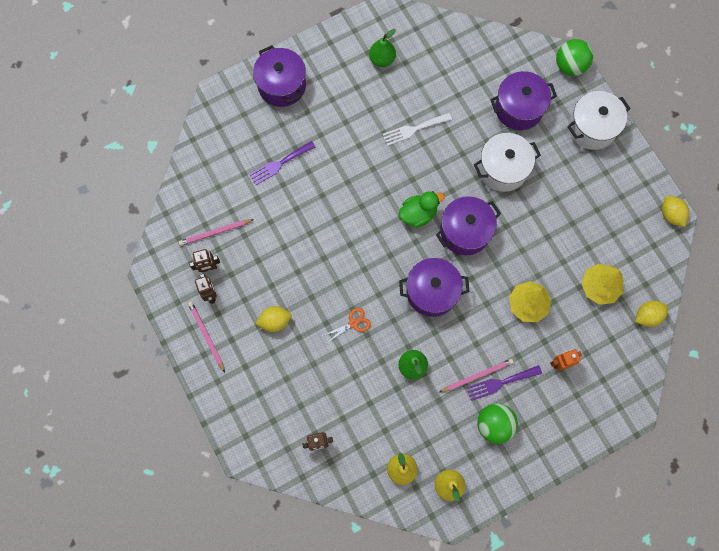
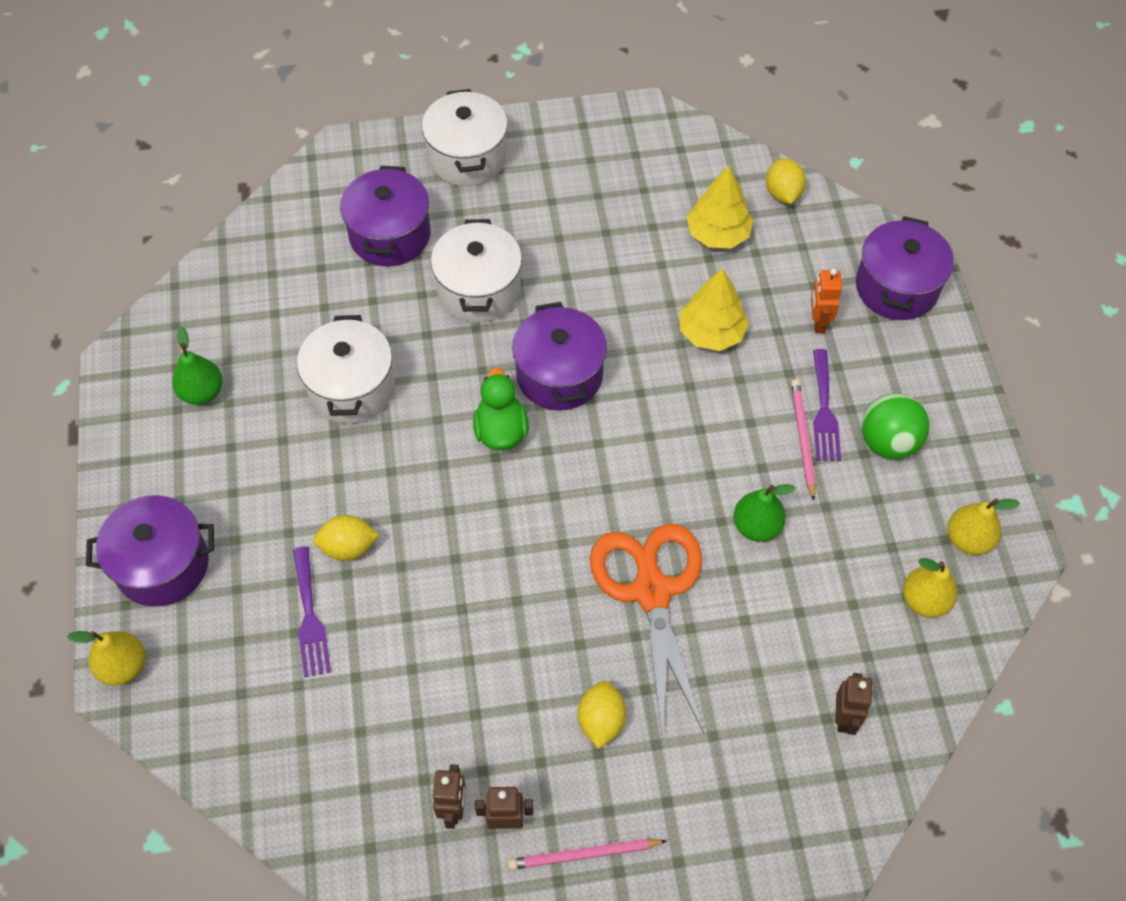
camera: 70 degrees left, 15 degrees down
(215, 233) = (390, 774): pink pencil -> none
(226, 93) = (123, 666): none -> yellow pear
(353, 323) = (652, 592): orange scissors -> orange scissors, size x2.46
(414, 129) = (351, 388): white fork -> white pot
(432, 292) = (641, 455): purple pot -> purple pot (896, 287)
(570, 66) = (355, 149): green ball -> none
(670, 215) = (643, 114): yellow lemon -> yellow lemon (348, 547)

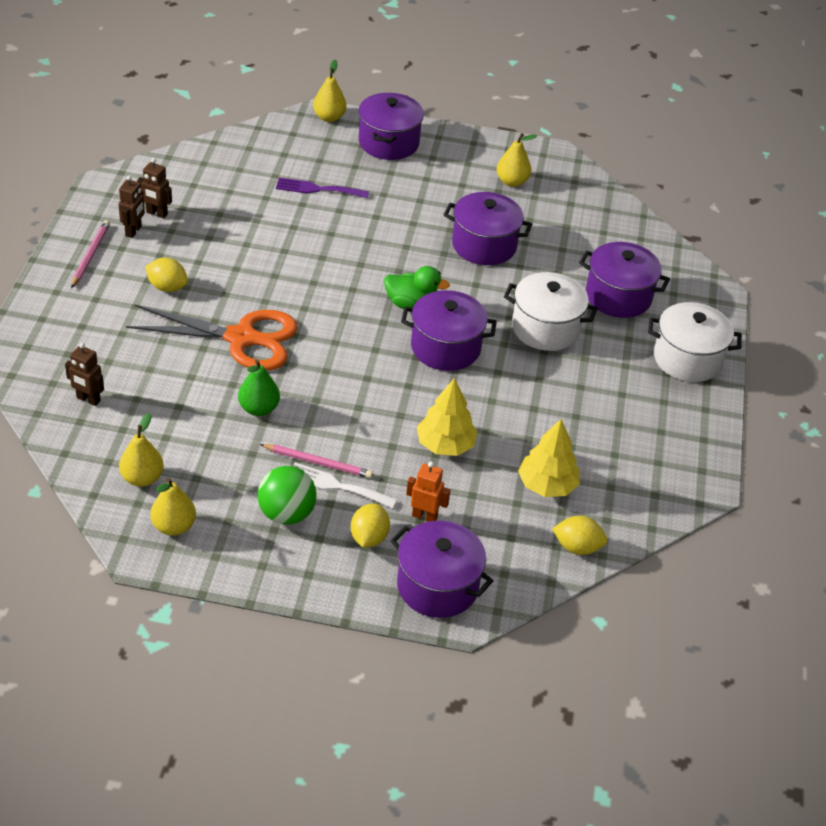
camera: 105 degrees right, 15 degrees down
(202, 392) = (512, 181): green pear -> yellow pear
(348, 547) = (358, 215): yellow lemon -> yellow lemon (369, 537)
(351, 388) = (484, 245): white pot -> purple pot
(824, 411) = (336, 486): purple fork -> white fork

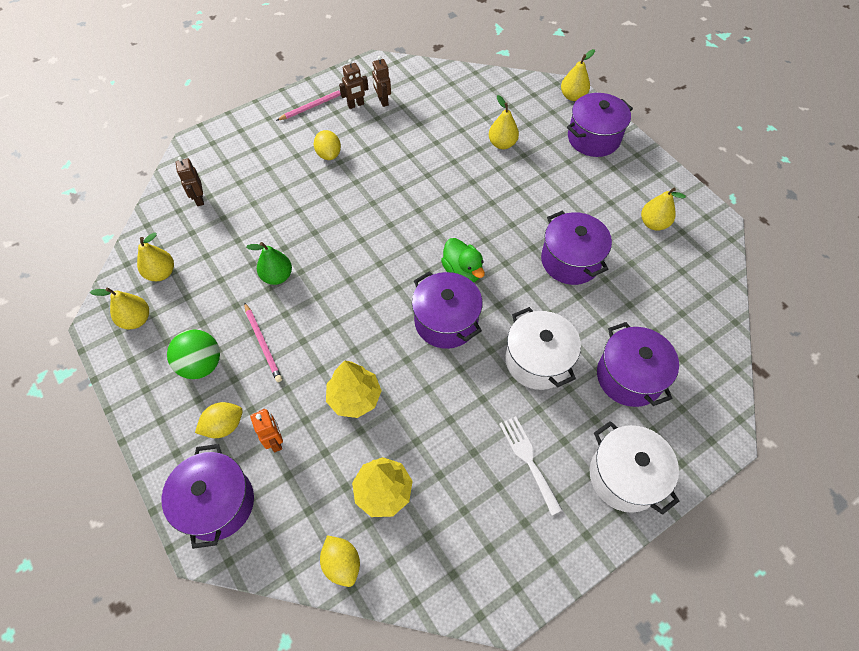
camera: 50 degrees right, 15 degrees up
(241, 338) = (327, 219): orange scissors -> none
(317, 189) = (502, 144): purple fork -> yellow pear
(336, 486) = (252, 370): white fork -> white fork (528, 460)

